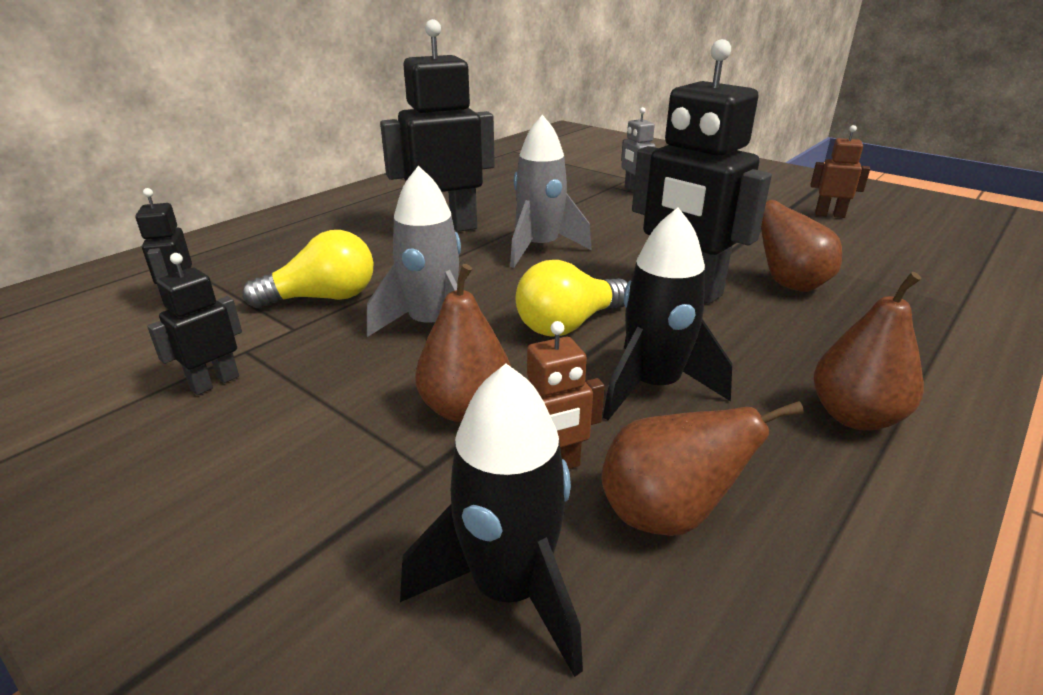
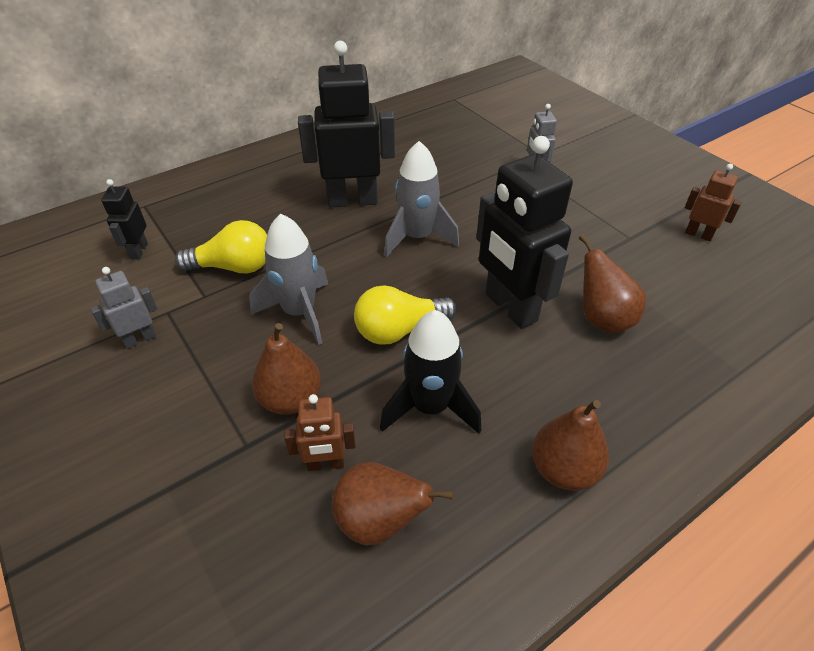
camera: 15 degrees right, 15 degrees up
(214, 382) = (140, 339): black robot -> grey robot
(509, 589) = (258, 550): black rocket -> none

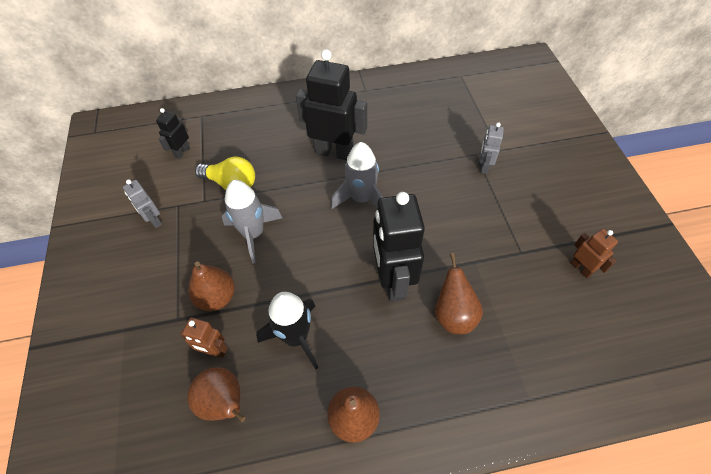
camera: 25 degrees right, 10 degrees up
(140, 339) = (154, 220): grey robot -> grey robot turned 120 degrees counterclockwise
(399, 330) = (308, 271): yellow light bulb -> none

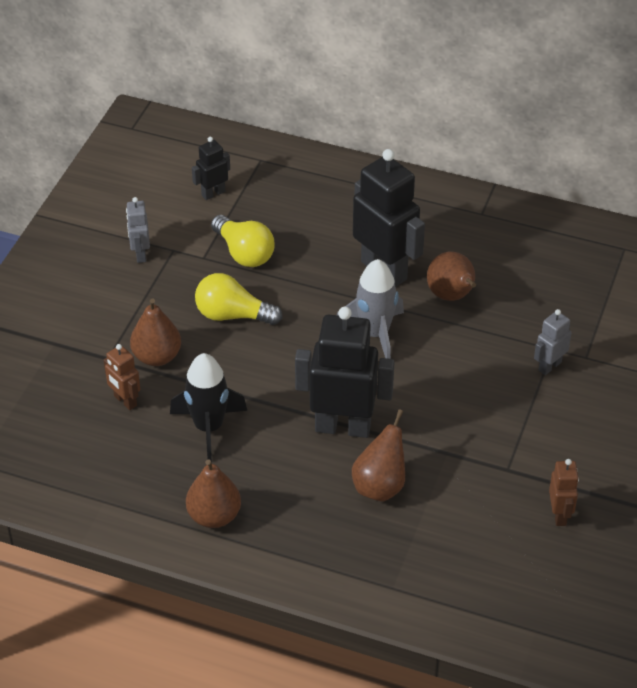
camera: 30 degrees right, 10 degrees down
(224, 403) = (108, 446): brown pear -> brown pear (451, 296)
(253, 234) = (232, 315): grey rocket -> yellow light bulb
(392, 281) = (343, 427): black robot -> black robot turned 75 degrees clockwise

